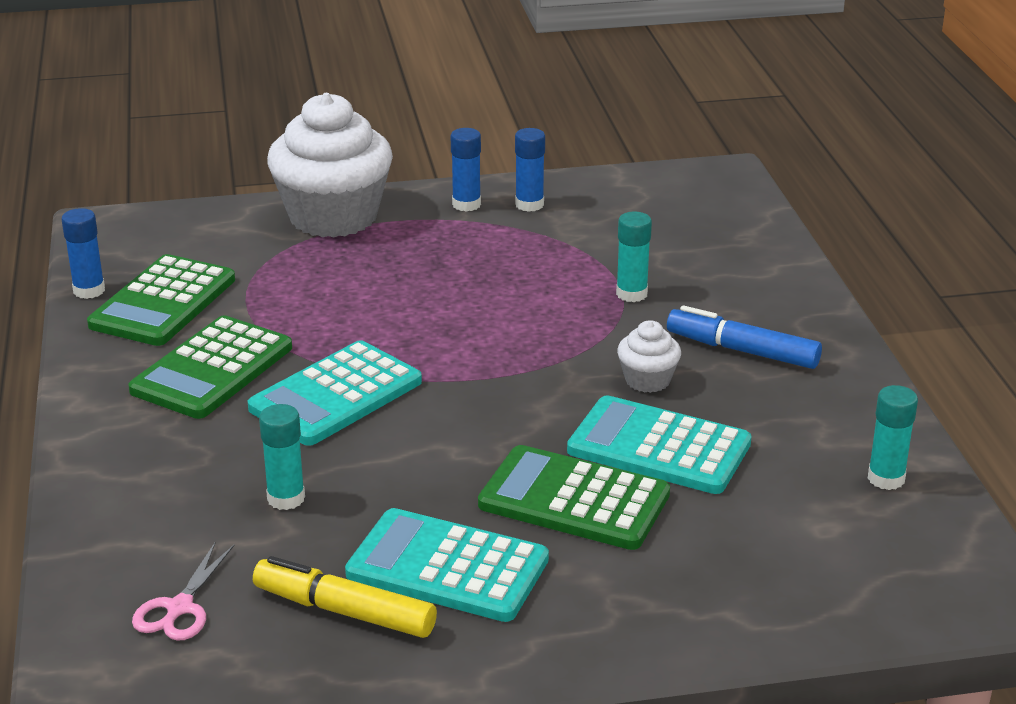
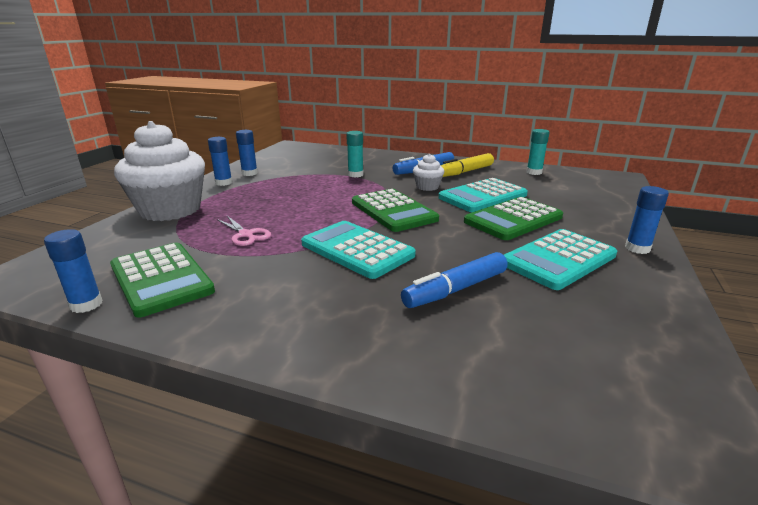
camera: 60 degrees left, 5 degrees down
(179, 608) = (570, 363): pink scissors -> pink scissors (246, 235)
(212, 369) = (274, 280): green calculator -> green calculator (393, 211)
(286, 498) = (455, 289): turquoise glue stick -> blue marker
(336, 395) = (357, 250): turquoise calculator -> turquoise calculator turned 150 degrees clockwise
(344, 611) = (593, 298): yellow marker -> yellow marker (465, 172)
(561, 642) = (637, 248): none -> blue glue stick

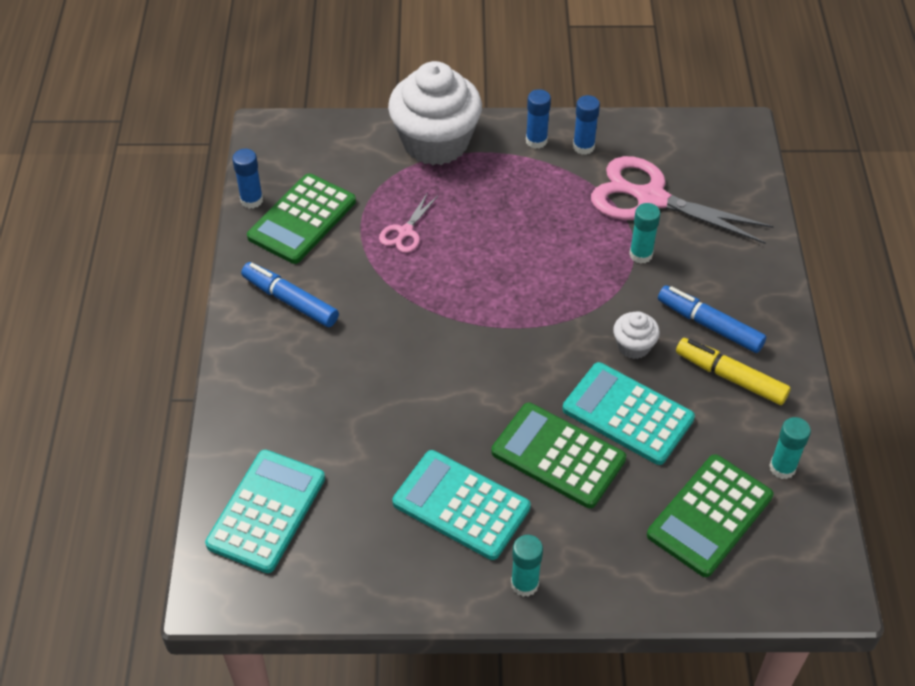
camera: 70 degrees right, 25 degrees up
(314, 167) = (650, 198): none -> pink scissors
(357, 250) = (410, 330): turquoise calculator -> turquoise calculator (266, 511)
(393, 211) = (527, 332): green calculator -> green calculator (709, 515)
(455, 289) = (363, 425): blue marker -> blue marker (290, 300)
(637, 248) = (524, 584): blue glue stick -> turquoise glue stick

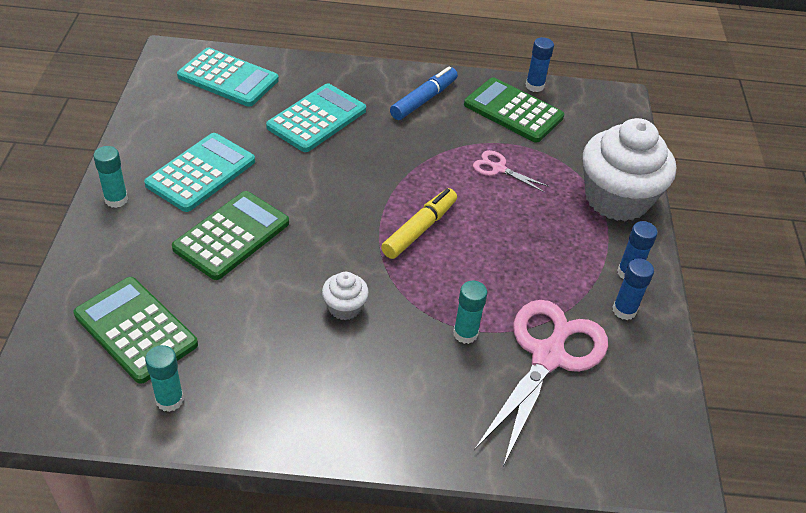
camera: 90 degrees right, 5 degrees down
(627, 414) = (264, 289): turquoise calculator -> turquoise calculator (317, 119)
(709, 325) = (363, 375): blue marker -> none
(730, 377) = (291, 379): yellow marker -> yellow marker (419, 229)

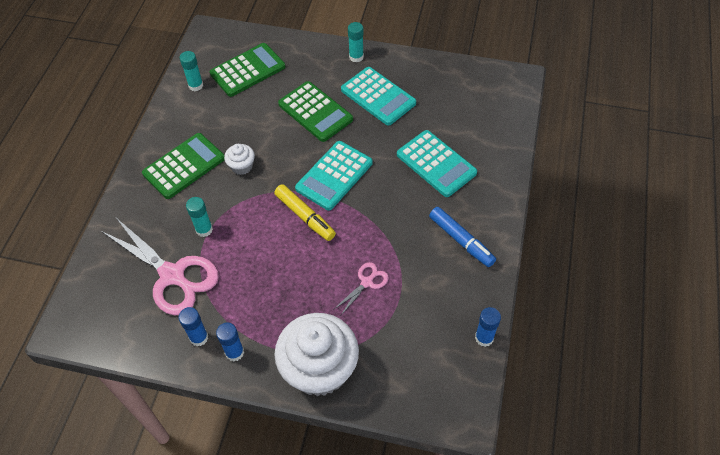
camera: 105 degrees right, 10 degrees up
(228, 78) = (487, 111): turquoise calculator -> turquoise calculator (334, 176)
(513, 111) = (445, 310): green calculator -> green calculator (184, 166)

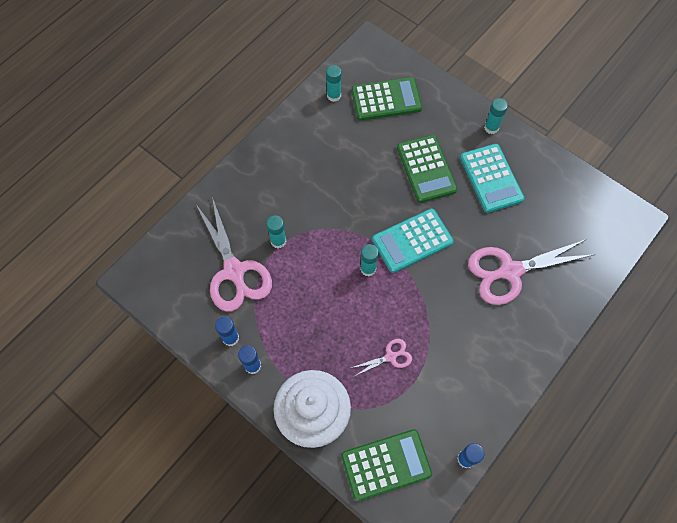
camera: 25 degrees right, 10 degrees up
(184, 166) = (288, 172): green calculator -> green calculator (386, 465)
(242, 166) = (337, 194): white cupcake -> none
(305, 216) = (368, 269): yellow marker -> turquoise glue stick
(436, 164) = (510, 271): turquoise calculator -> pink scissors
(461, 240) = (493, 358): blue marker -> none

